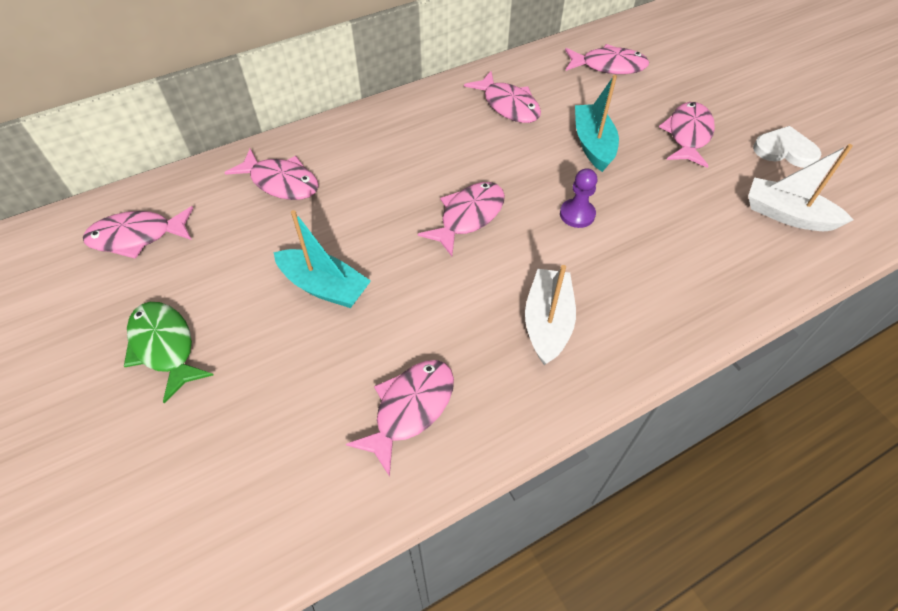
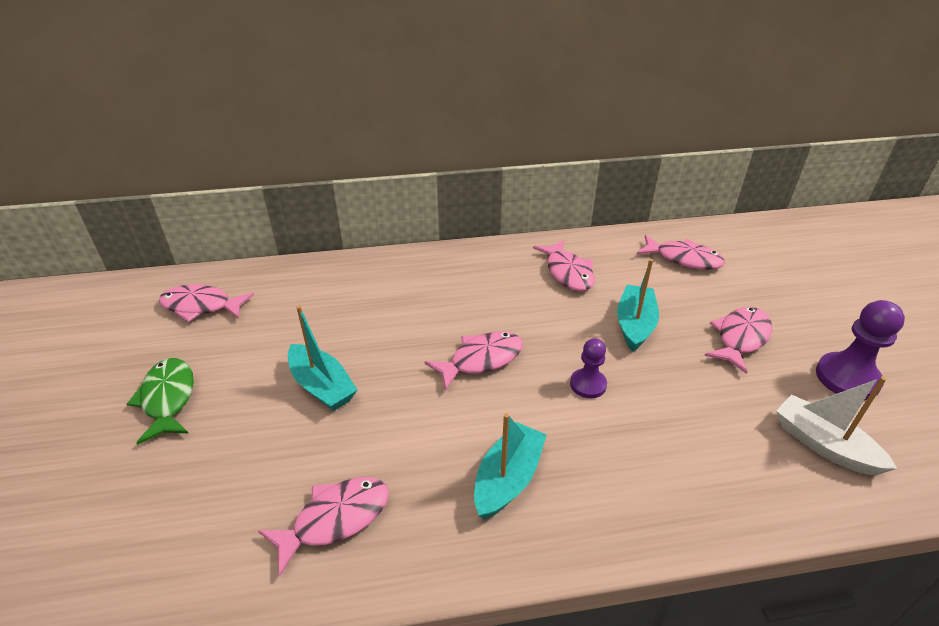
camera: 20 degrees right, 15 degrees down
(281, 182) = (335, 291): pink fish -> none
(547, 322) = (508, 479): white boat -> turquoise boat
(785, 150) = (847, 378): white heart -> purple pawn

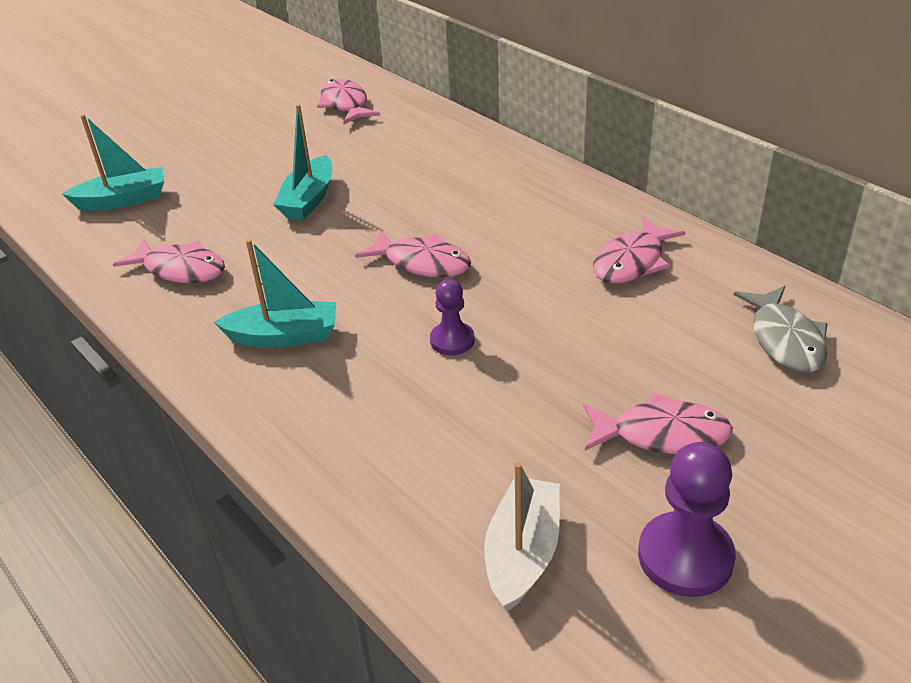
camera: 60 degrees right, 0 degrees up
(168, 399) = (236, 146): green fish -> none
(635, 325) = (590, 341): turquoise boat -> turquoise boat (123, 200)
(683, 259) = (784, 340): pink fish -> grey fish

